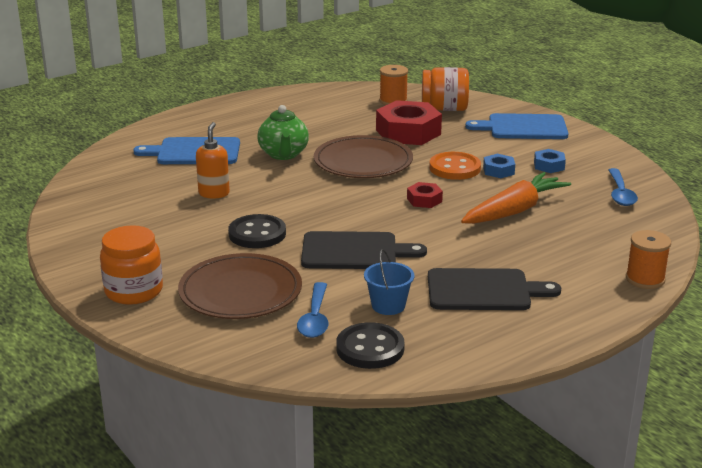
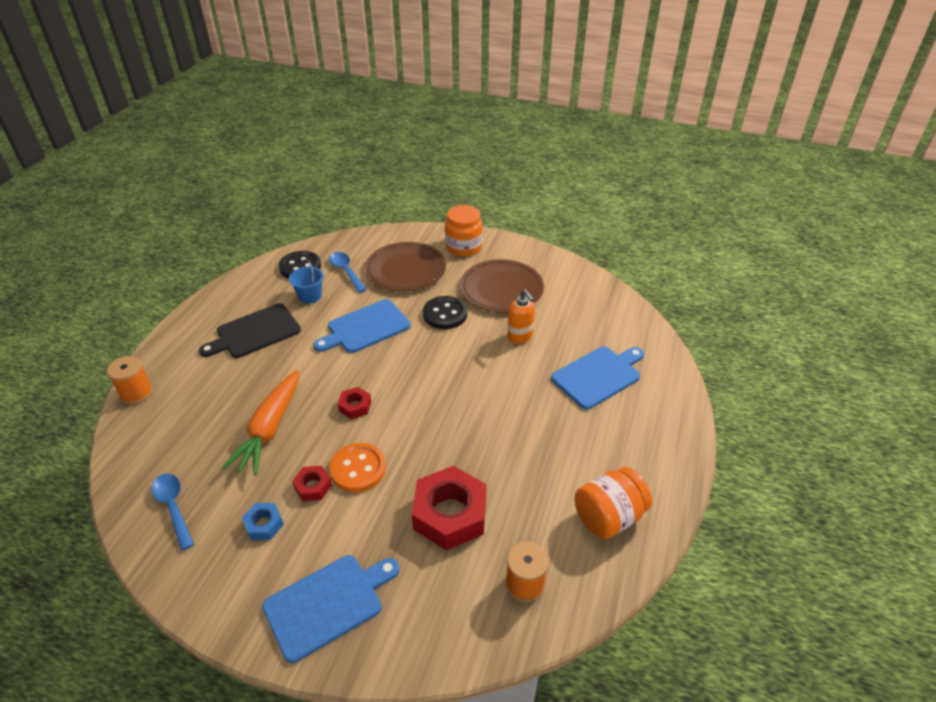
camera: 145 degrees right, 15 degrees up
(283, 154) = (526, 410): green teapot -> none
(354, 251) = (365, 328): black cutting board -> blue cutting board
(363, 162) = (449, 435): brown plate -> brown plate (501, 289)
(444, 109) = (450, 599): orange jar -> orange jar (608, 517)
(498, 171) = (313, 487): blue nut -> red nut

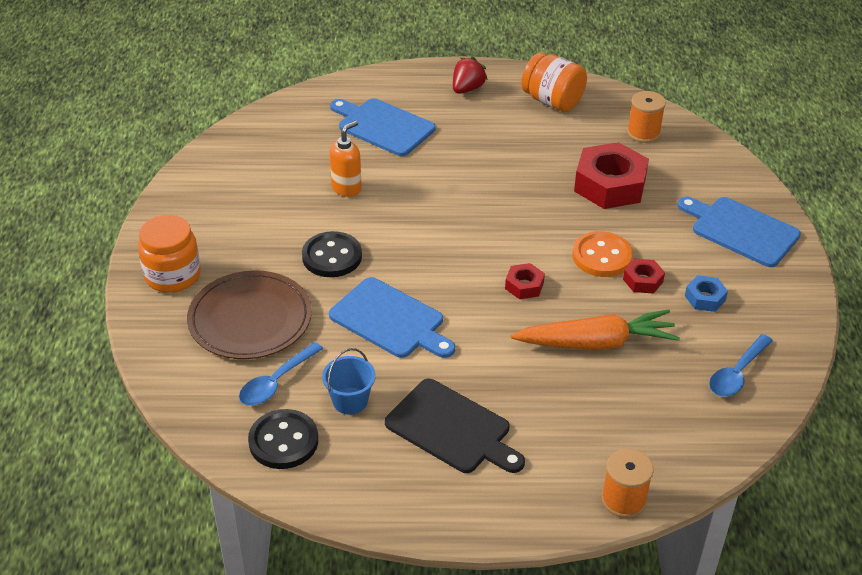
camera: 110 degrees left, 0 degrees up
(501, 289) = (260, 220): brown plate -> none
(647, 451) = (467, 89): none -> red strawberry

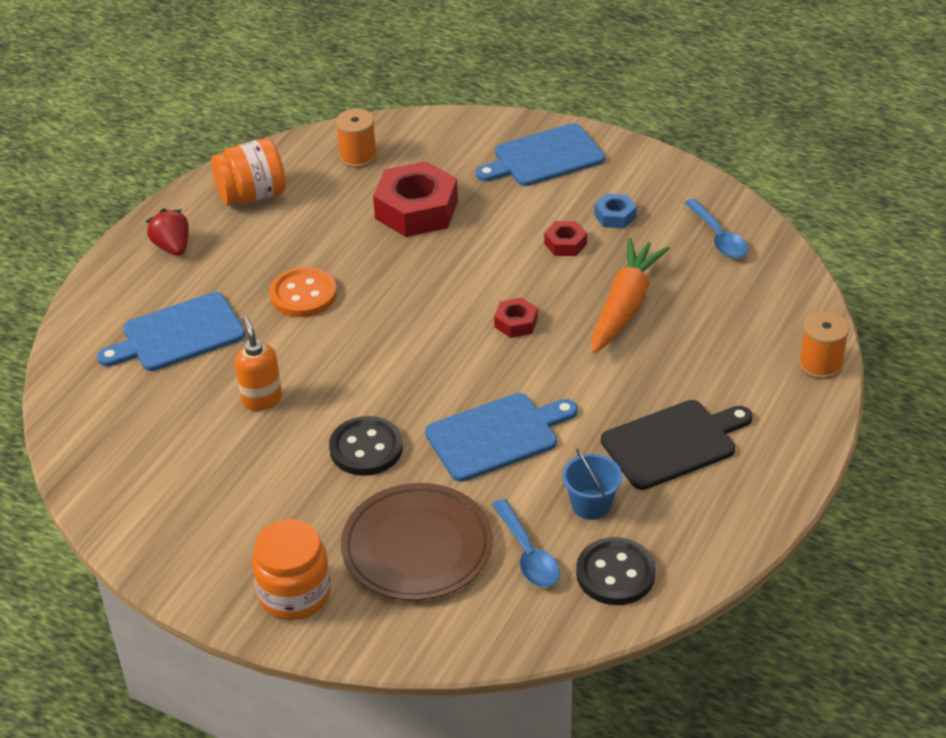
camera: 60 degrees left, 0 degrees up
(602, 256) = (513, 256): orange button -> orange button (303, 295)

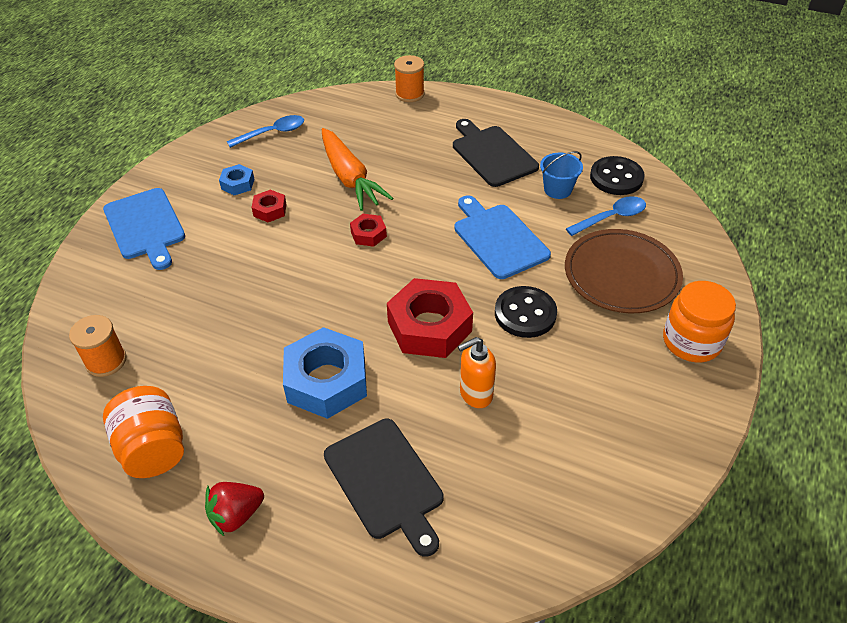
camera: 95 degrees left, 5 degrees up
(178, 334) = (386, 482): blue cutting board -> black cutting board
(303, 295) = (326, 381): orange button -> blue nut
(416, 210) = (206, 307): red nut -> red nut (429, 326)
(625, 306) = (349, 177): orange carrot -> orange carrot turned 135 degrees counterclockwise

